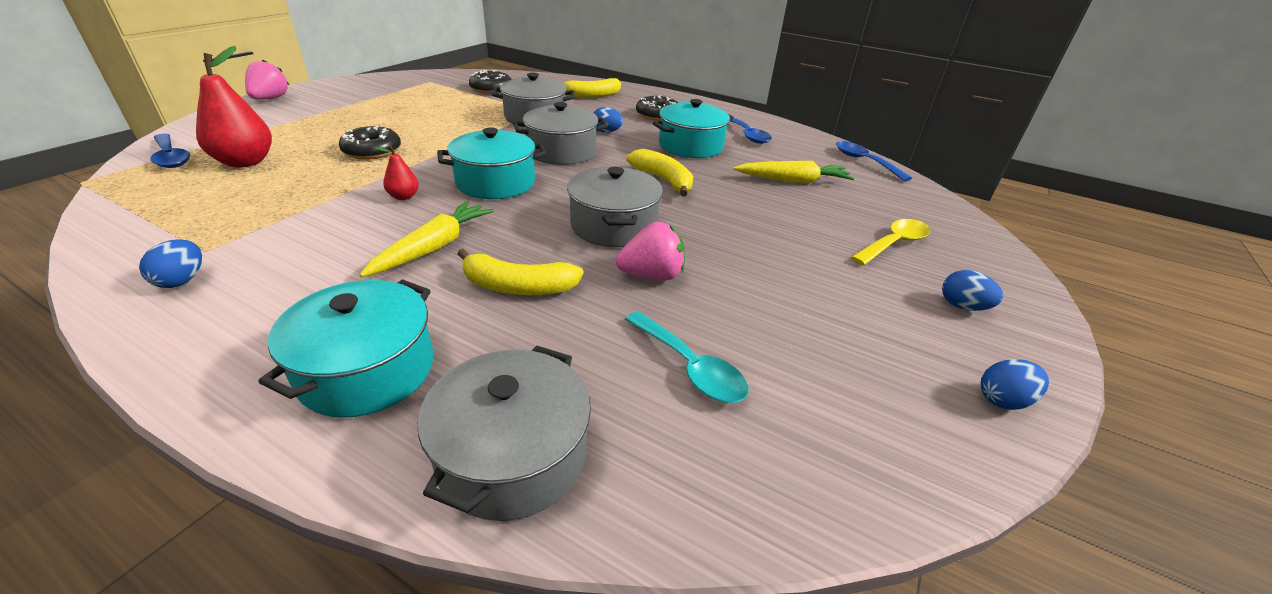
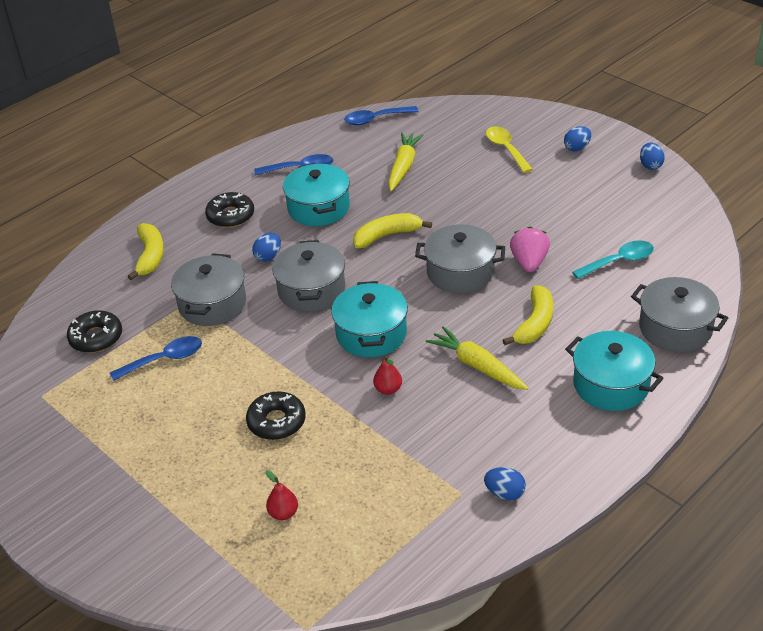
camera: 70 degrees left, 5 degrees up
(171, 157) = (255, 577): blue spoon -> blue spoon (164, 360)
(245, 162) = (283, 513): red pear -> red pear, size x0.50
(270, 99) = (66, 542): pink strawberry -> none

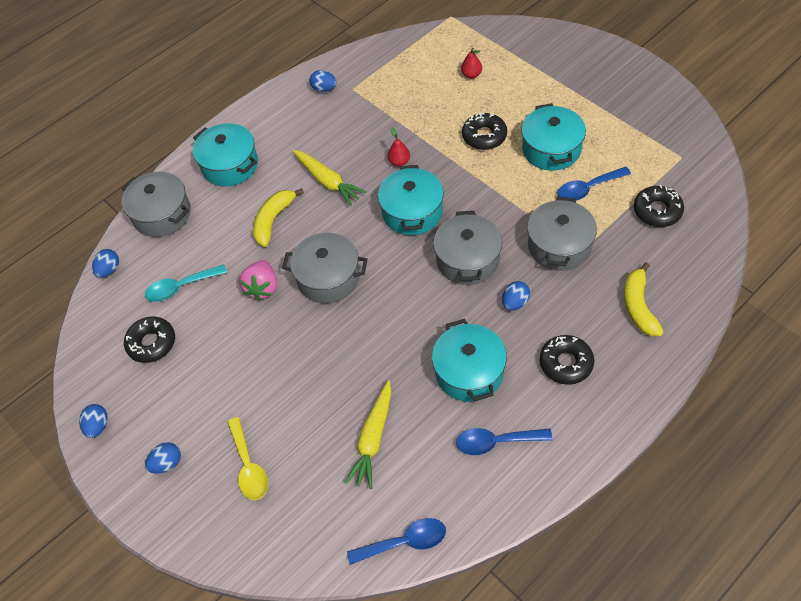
camera: 175 degrees left, 15 degrees up
(194, 405) = (551, 149): none -> turquoise pot
(387, 235) = (395, 327): yellow banana -> none
(628, 218) = (152, 343): none -> black donut
(709, 274) = (109, 270): none -> blue egg

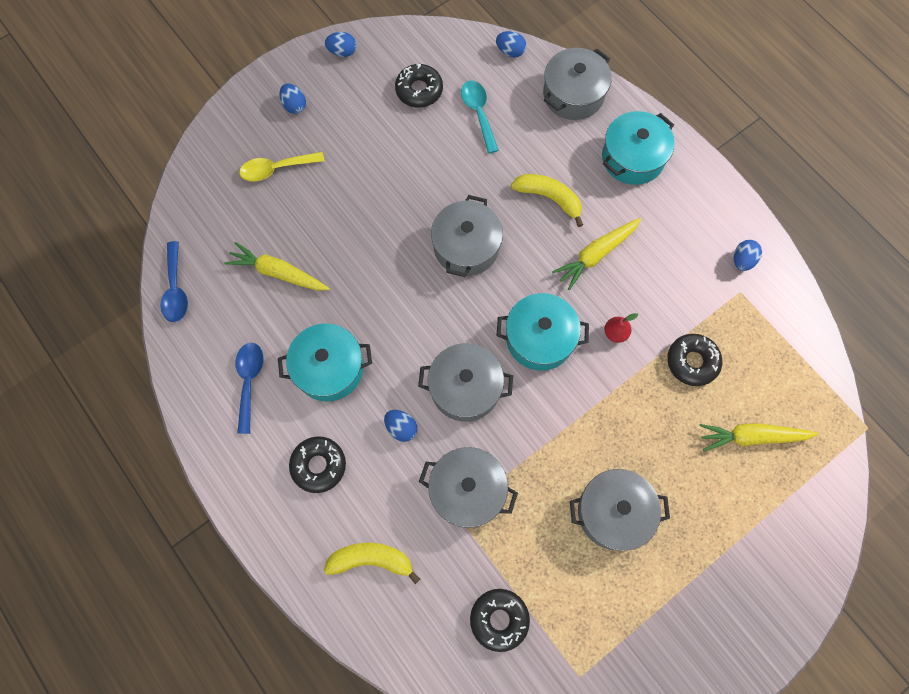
camera: 90 degrees right, 15 degrees up
(262, 288) = (464, 185): pink strawberry -> none
(471, 75) = (752, 437): red pear -> yellow carrot
(484, 136) = (644, 435): black donut -> black donut (692, 362)
(551, 149) = (613, 512): turquoise pot -> grey pot
(588, 189) = (545, 543): blue spoon -> none

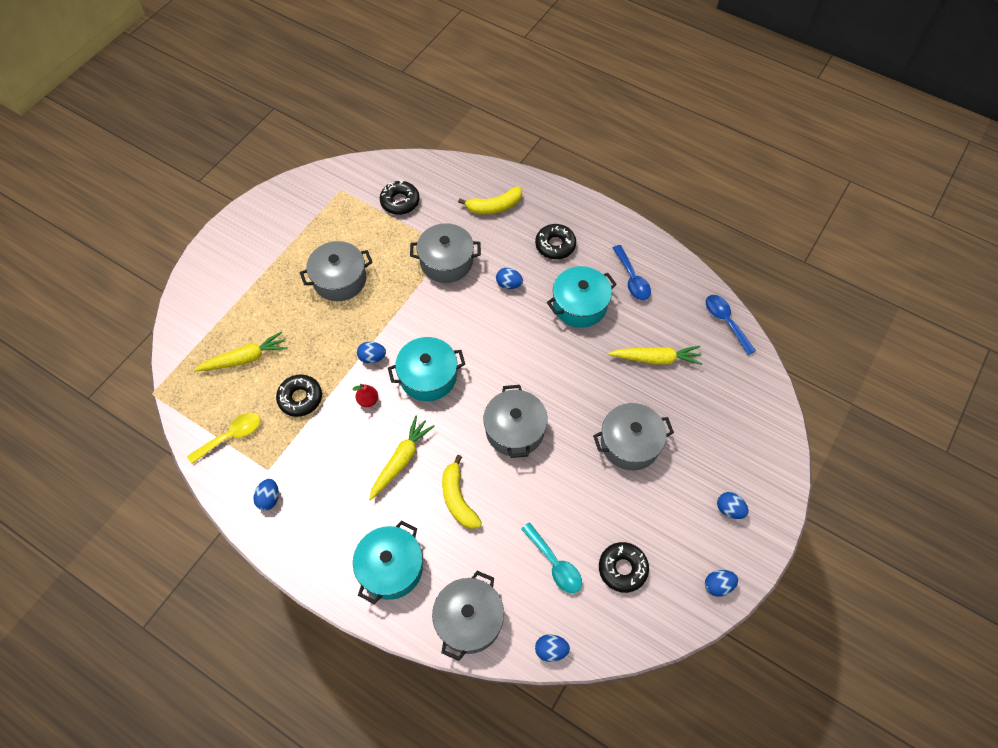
camera: 160 degrees right, 10 degrees down
(276, 169) = (709, 443): yellow spoon -> yellow spoon (231, 436)
(465, 388) = (473, 324): grey pot -> grey pot (630, 443)
(549, 198) = (458, 499): yellow banana -> yellow banana turned 60 degrees clockwise
(597, 385) = (372, 357): none -> blue egg

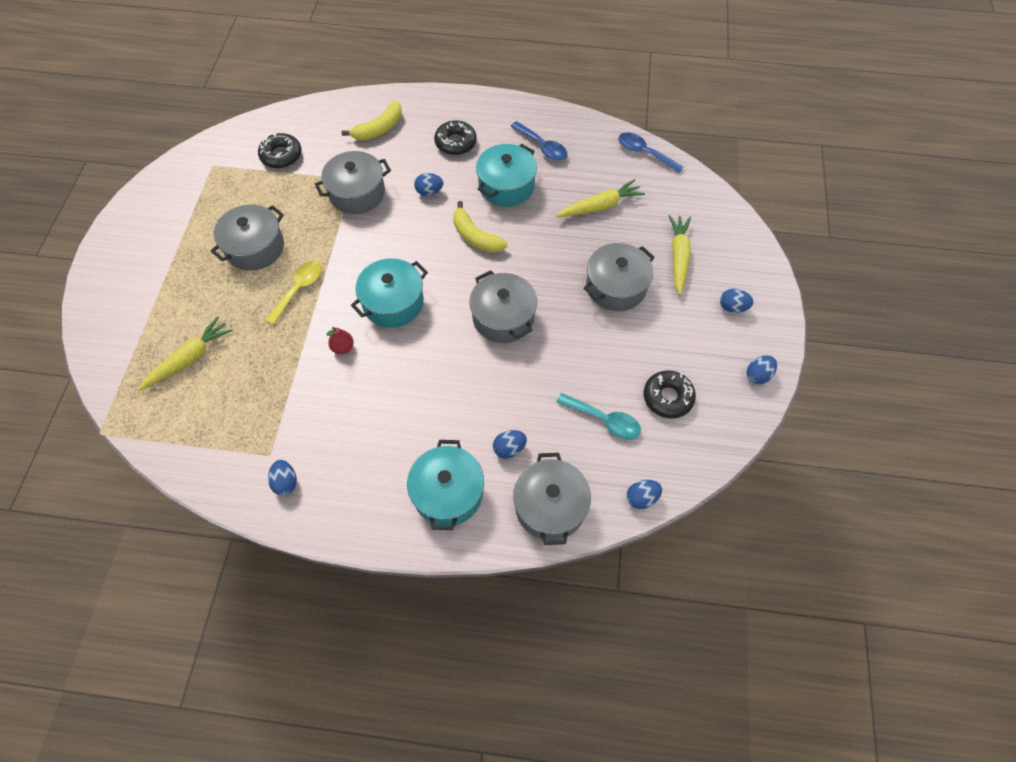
camera: 25 degrees left, 0 degrees up
(231, 436) = (212, 439): yellow spoon -> yellow spoon (298, 290)
(300, 398) = (270, 373): black donut -> none
(372, 357) = (327, 306): blue egg -> blue egg (509, 449)
(401, 460) = (406, 389): yellow carrot -> yellow carrot (678, 257)
(458, 499) = (481, 401): yellow banana -> yellow banana (475, 236)

